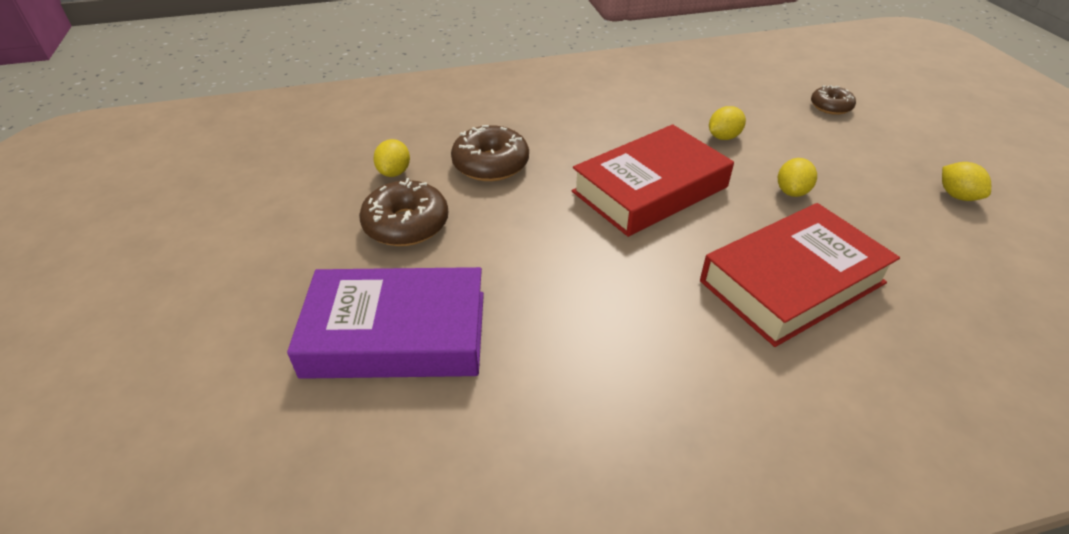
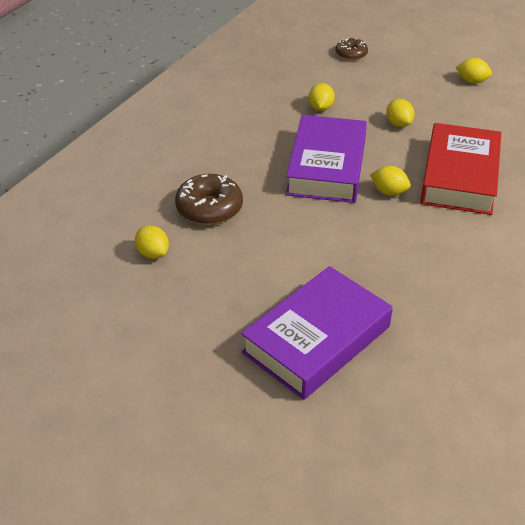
camera: 45 degrees left, 0 degrees up
(406, 224) = (219, 280): brown donut -> none
(650, 189) = (327, 167): red book -> purple book
(681, 248) = (389, 192): none -> yellow lemon

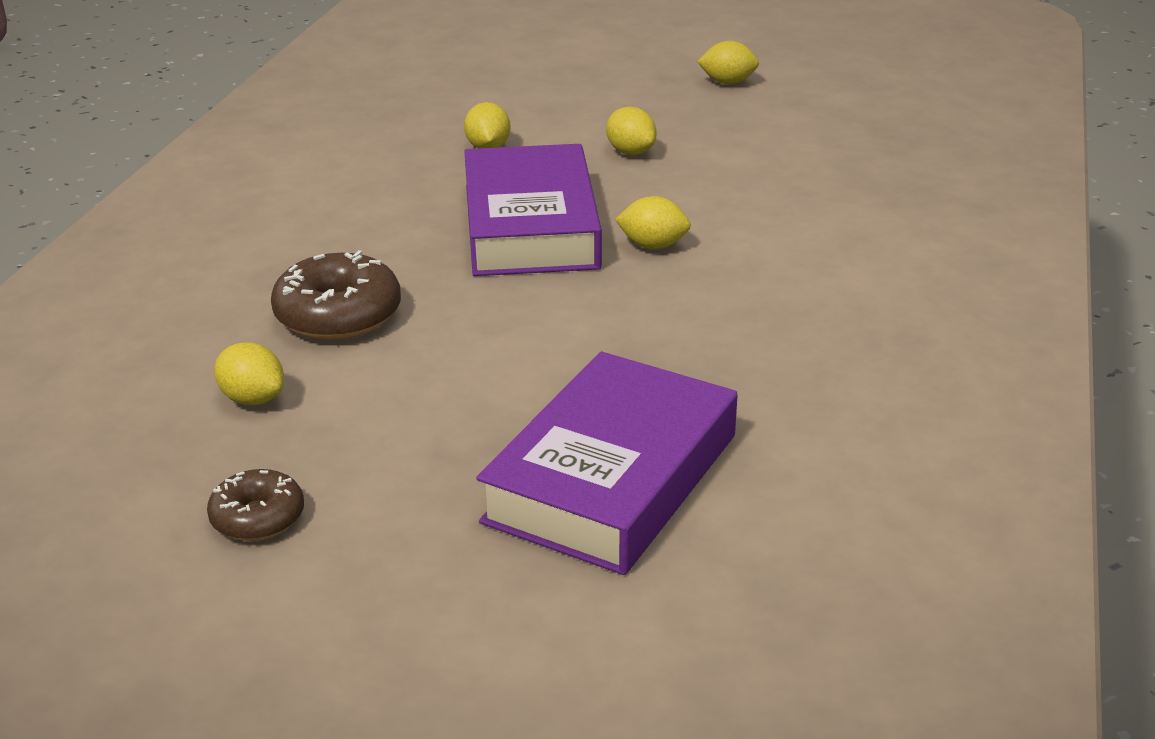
camera: 15 degrees left, 10 degrees down
(351, 54) = (512, 70): brown donut -> brown donut (258, 518)
(459, 176) = (762, 208): red book -> none

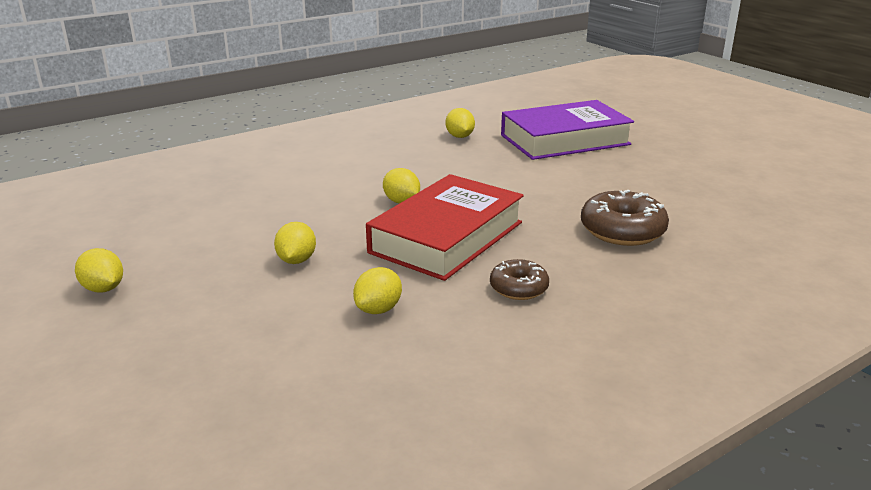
camera: 140 degrees left, 5 degrees down
(253, 399) = (700, 209): yellow lemon -> yellow lemon (459, 136)
(258, 518) = (722, 171): brown donut -> brown donut (518, 288)
(531, 226) = (446, 237): purple book -> red book

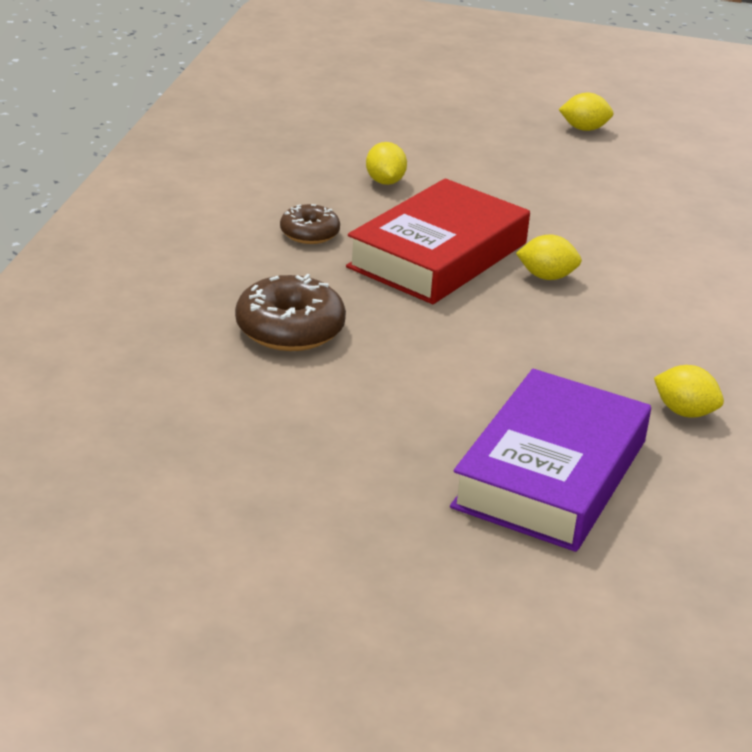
camera: 135 degrees right, 5 degrees up
(296, 260) = (511, 191): yellow lemon -> none
(446, 237) = (438, 255): red book -> red book turned 45 degrees clockwise

